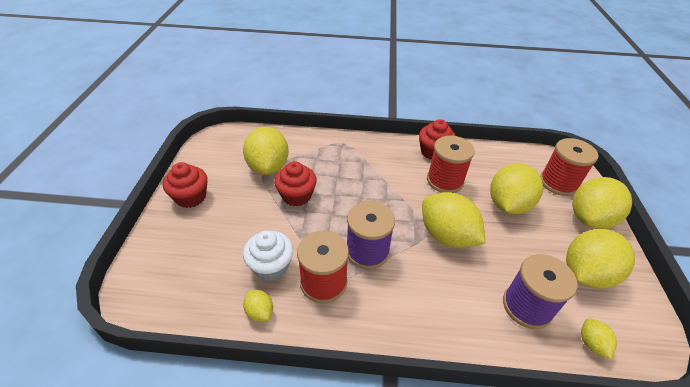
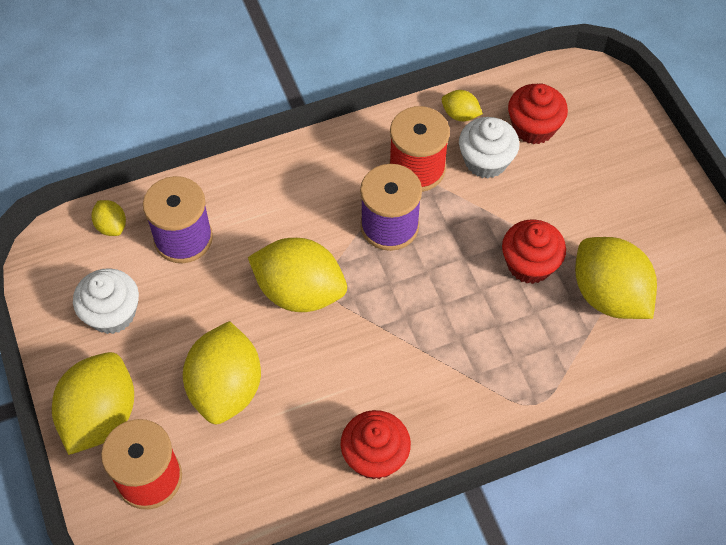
camera: 155 degrees right, 15 degrees up
(191, 197) = (660, 199): red cupcake -> red cupcake (533, 127)
(445, 181) = (334, 394): red spool -> none
(586, 273) = (112, 314): yellow lemon -> white cupcake

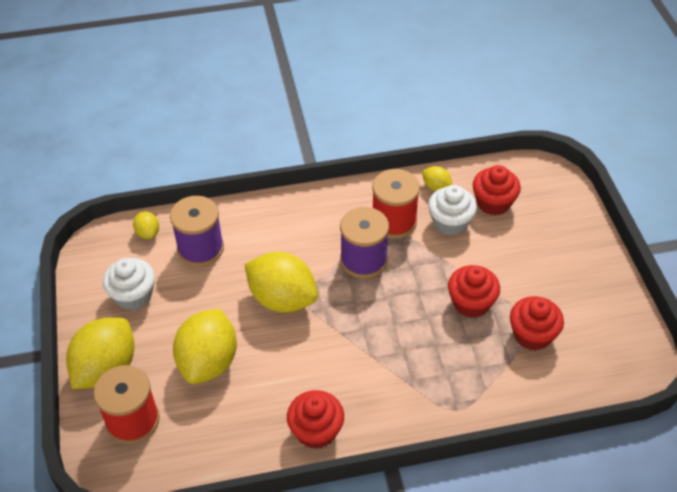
camera: 10 degrees right, 10 degrees down
(608, 295) = (532, 335): yellow lemon -> red cupcake

